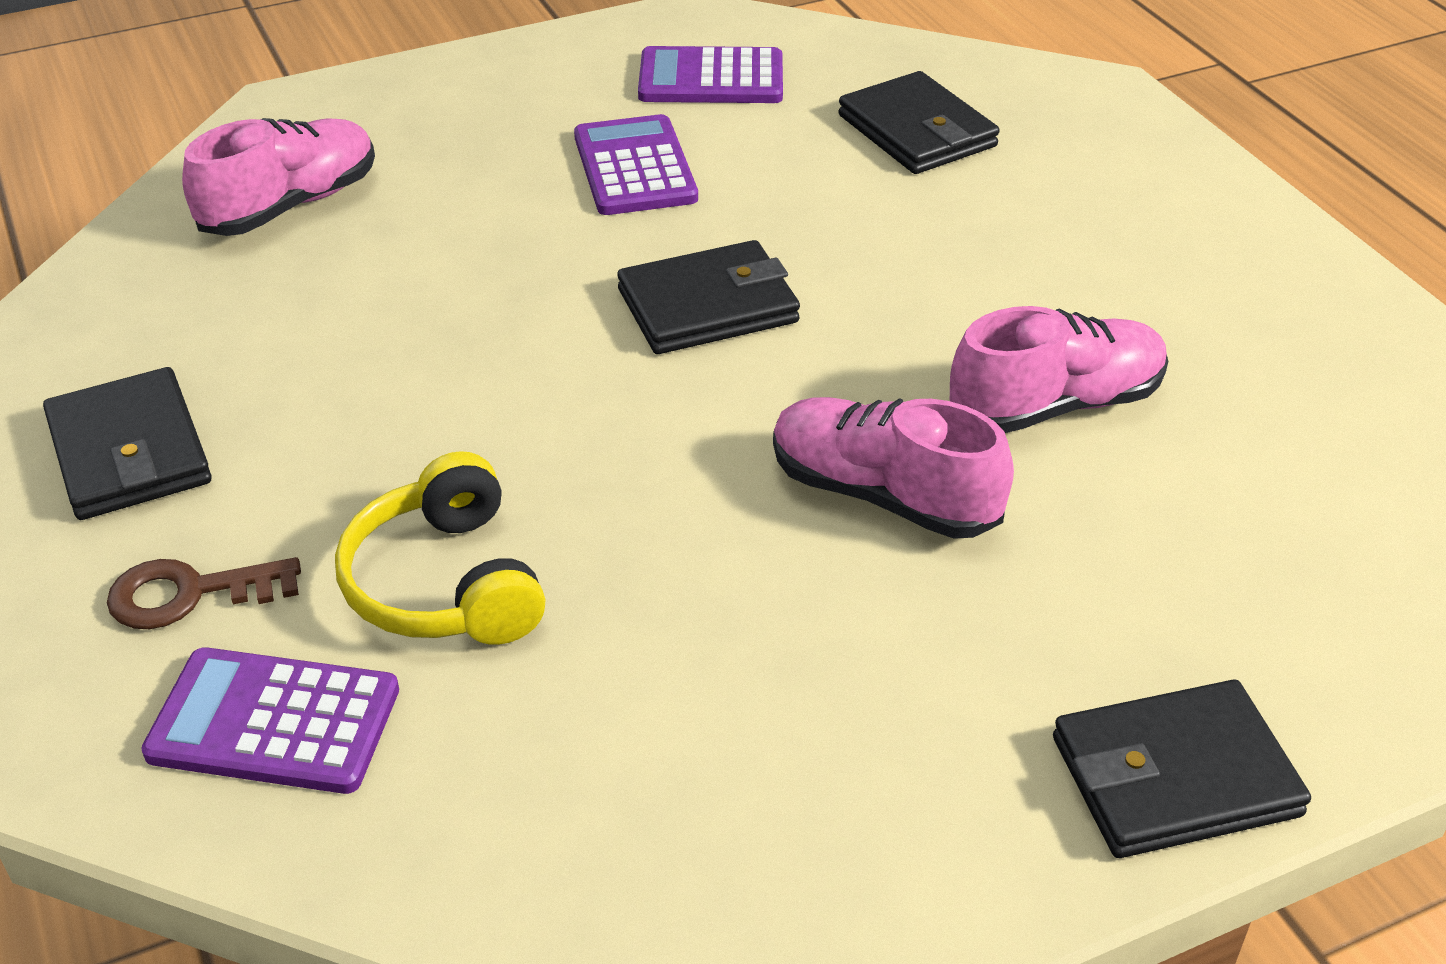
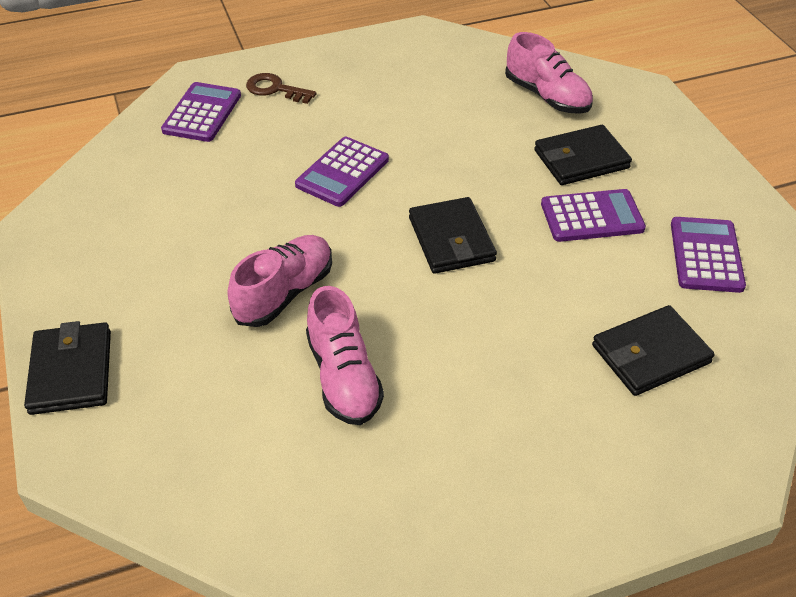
camera: 95 degrees right, 5 degrees up
(130, 451) = (363, 68): black wallet -> black wallet (581, 159)
(190, 594) = (275, 89): brown key -> brown key turned 60 degrees counterclockwise
(446, 583) = (262, 152): yellow headphones -> none
(521, 451) = (342, 172): none -> purple calculator

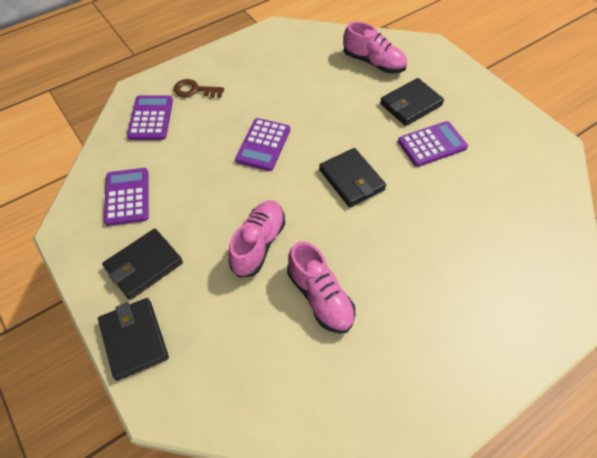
camera: 15 degrees left, 10 degrees up
(650, 354) = (501, 234): black wallet -> black wallet (144, 265)
(706, 255) = (508, 157): purple calculator -> purple calculator (127, 197)

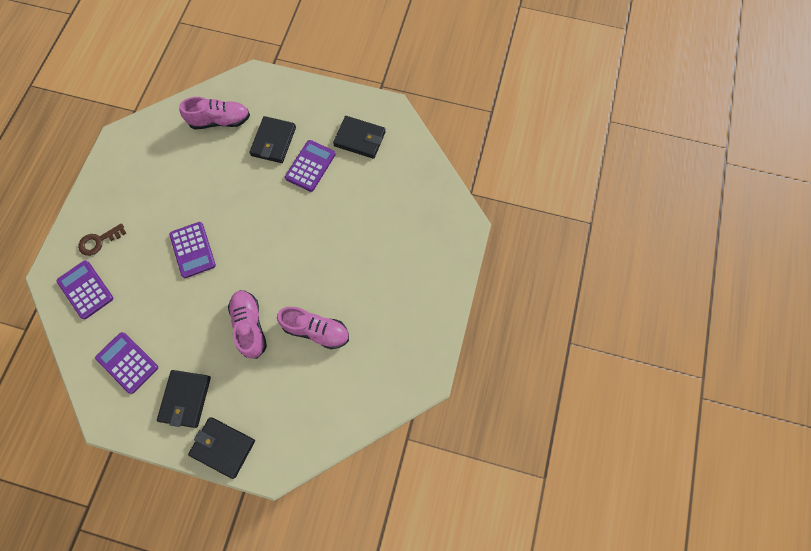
camera: 40 degrees left, 15 degrees up
(351, 179) = (276, 233): black wallet -> black wallet (360, 139)

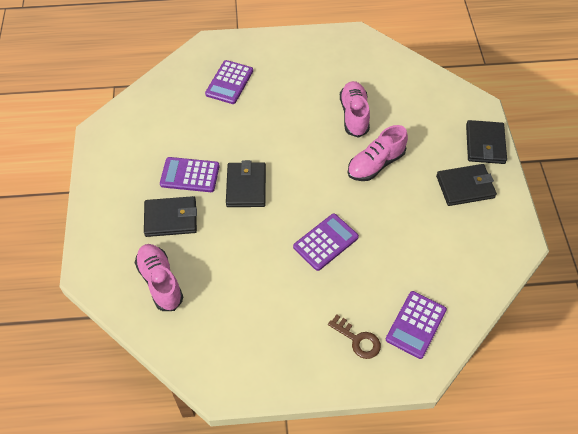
camera: 110 degrees left, 15 degrees down
(127, 362) = (462, 248): purple calculator -> purple calculator (229, 82)
(360, 139) = (143, 144): black wallet -> black wallet (246, 186)

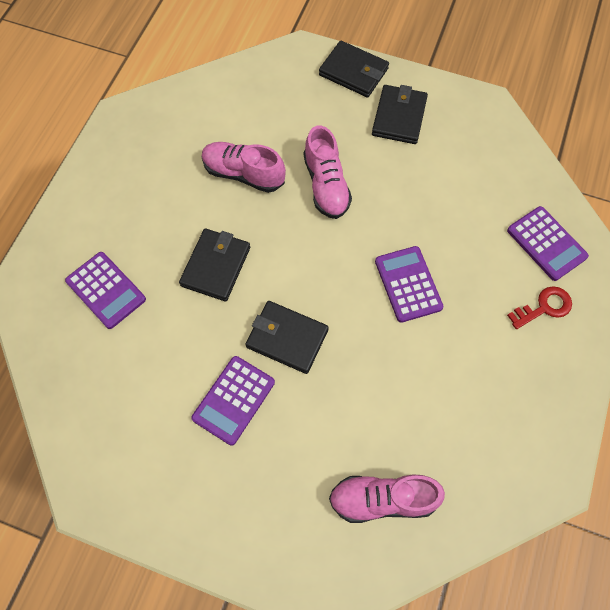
camera: 65 degrees left, 10 degrees up
(171, 218) = (291, 450): black wallet -> black wallet (216, 266)
(358, 340) = (544, 307): brown key -> red key

